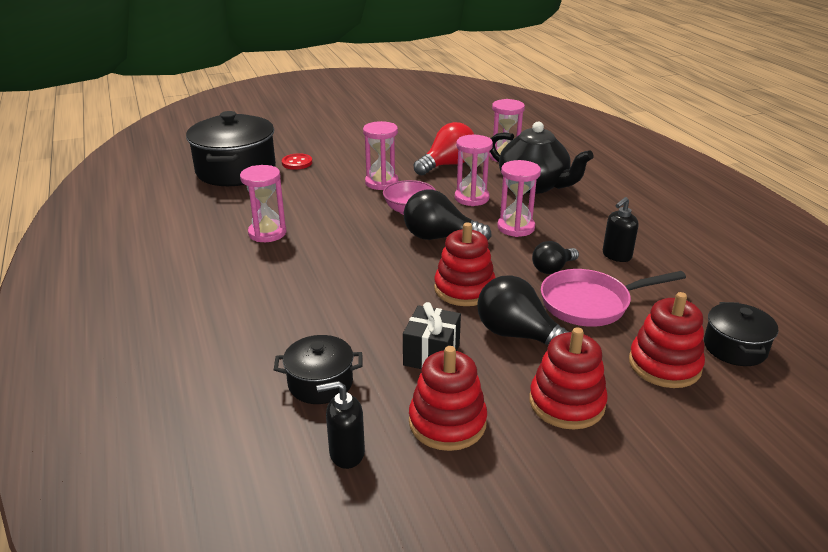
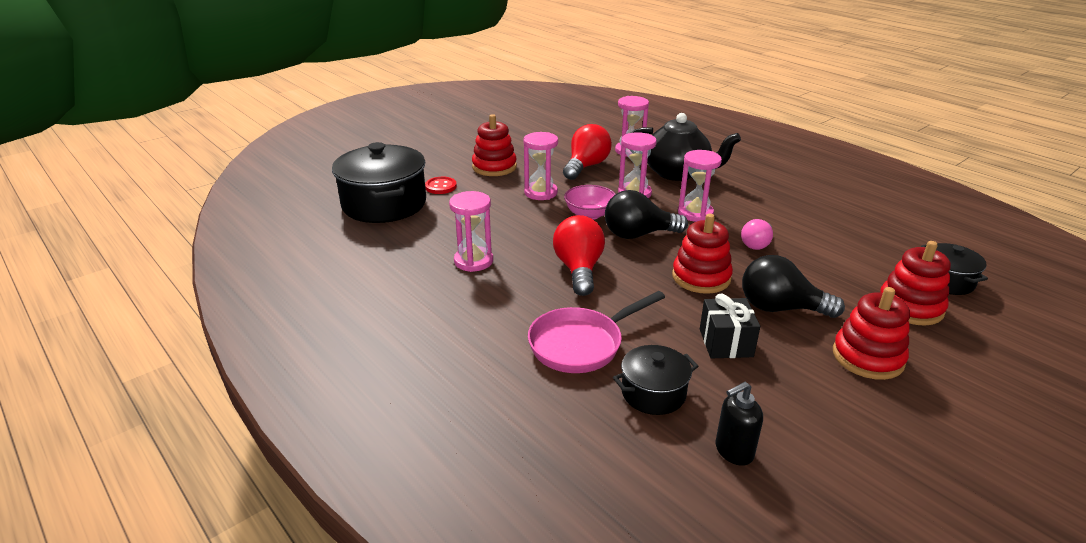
camera: 20 degrees left, 0 degrees up
(353, 259) = (579, 270): none -> red light bulb
(447, 422) = (791, 399): red stacking toy -> red stacking toy (494, 167)
(552, 268) = (756, 244): black light bulb -> pink light bulb
(591, 303) = (812, 268): pink pan -> pink pan (581, 344)
(616, 256) = (796, 223): black soap dispenser -> none

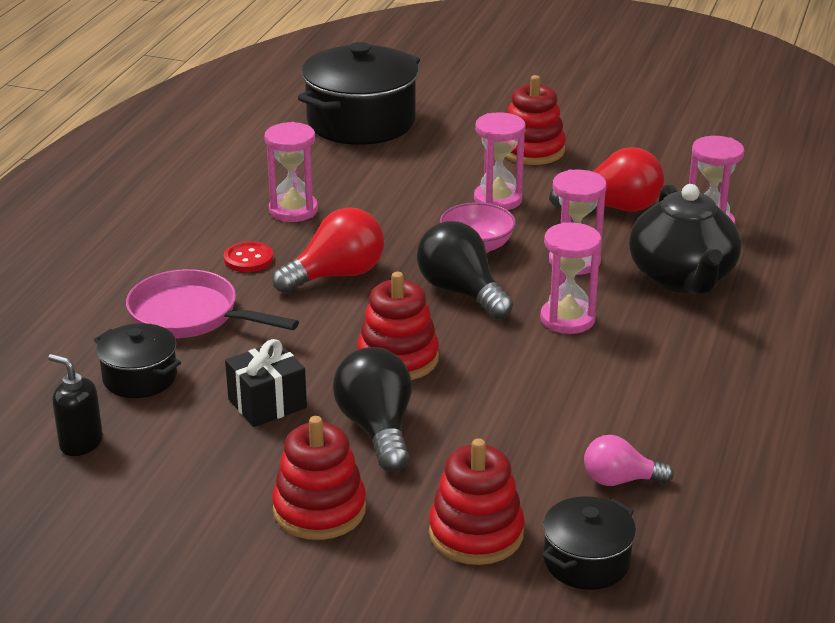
camera: 60 degrees right, 0 degrees up
(441, 186) = (439, 137): red button -> red button (248, 259)
(756, 244) = (529, 383): pink light bulb -> pink light bulb (620, 480)

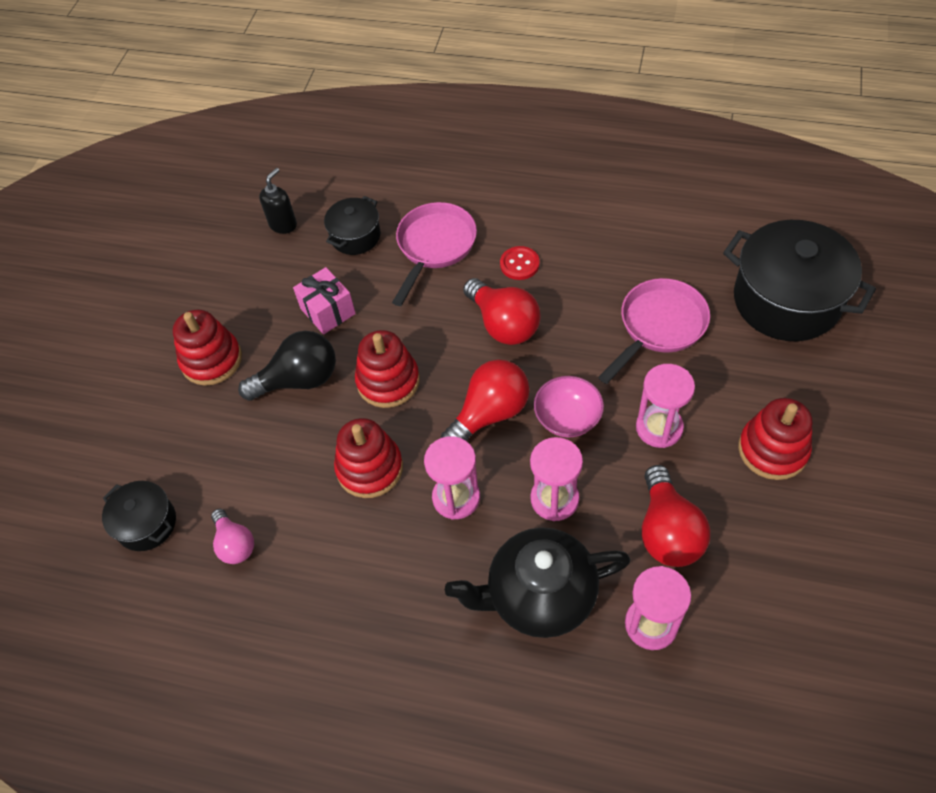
camera: 90 degrees right, 25 degrees up
(267, 403) = (328, 311): black gift -> pink gift
(293, 210) = (603, 278): pink hourglass -> none
(371, 187) = (659, 327): none -> pink pan
(461, 292) = (490, 414): black light bulb -> red light bulb
(476, 533) = (181, 453): red stacking toy -> red stacking toy (370, 468)
(620, 480) = (235, 544): pink light bulb -> pink light bulb turned 150 degrees clockwise

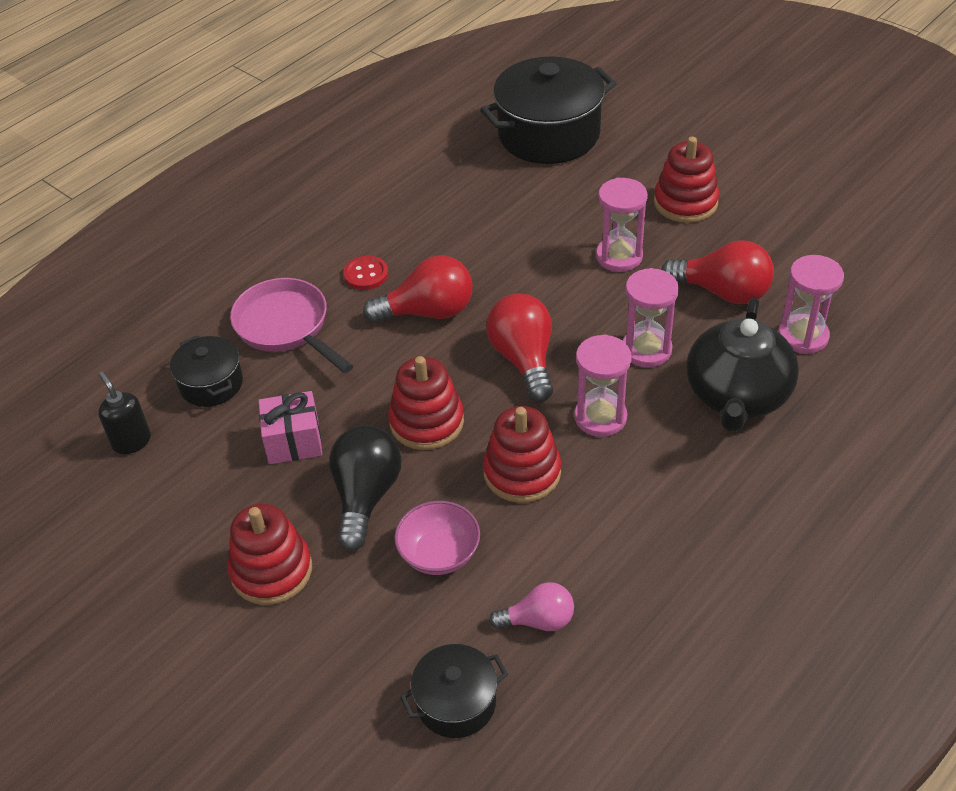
camera: 65 degrees left, 10 degrees down
(567, 418) = (568, 309): pink bowl -> pink bowl (439, 554)
(659, 327) = (515, 215): pink pan -> none

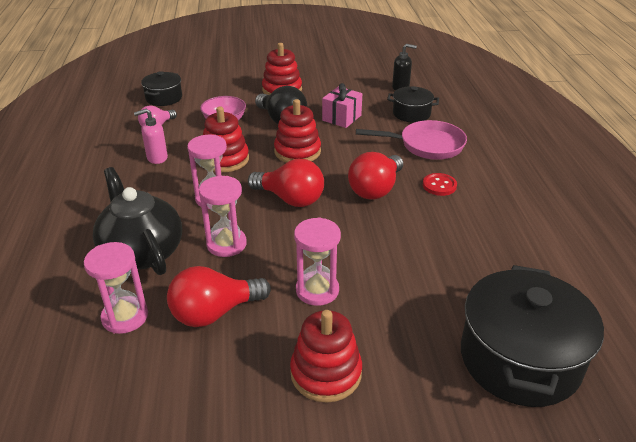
camera: 130 degrees right, 10 degrees down
(600, 541) = (157, 158): none -> pink soap dispenser

